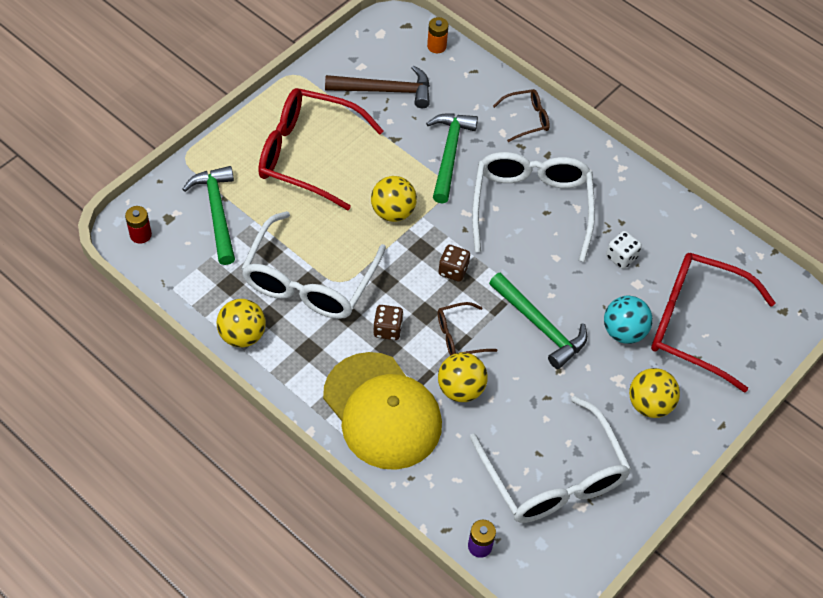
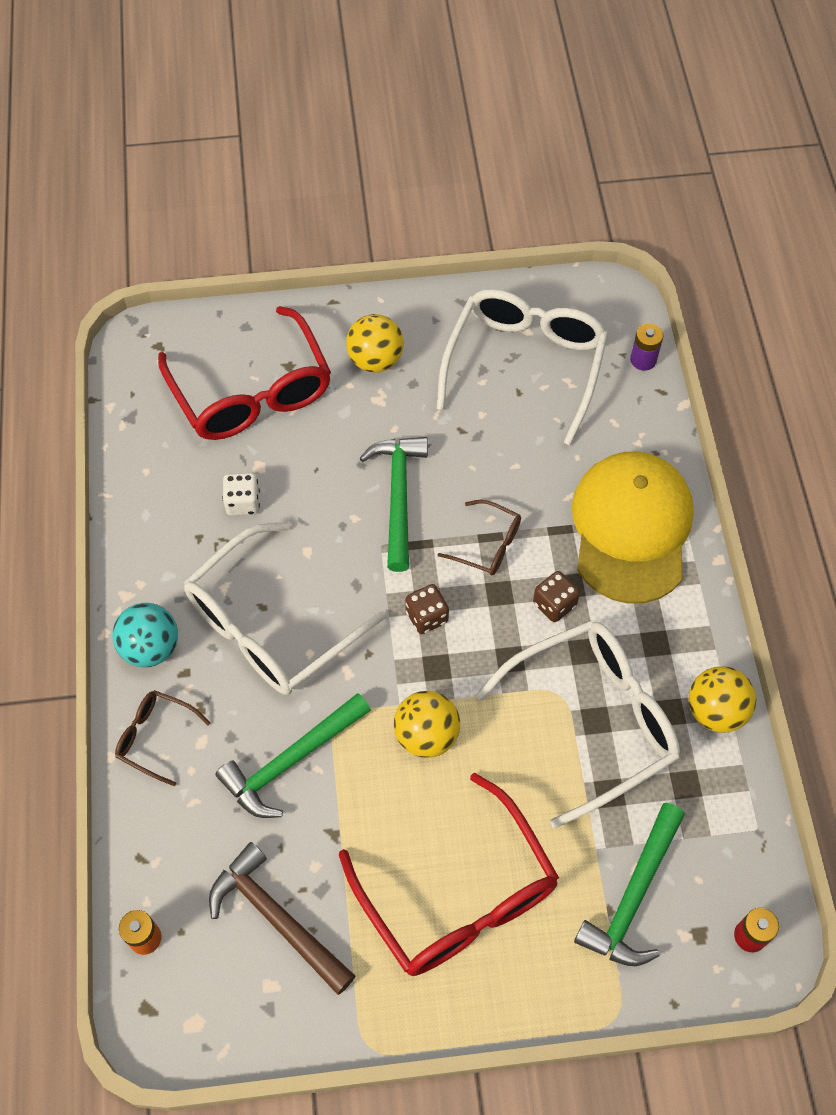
camera: 135 degrees left, 5 degrees up
(460, 389) = (535, 494): yellow ball -> none
(624, 332) = (325, 434): turquoise ball -> turquoise ball (151, 647)

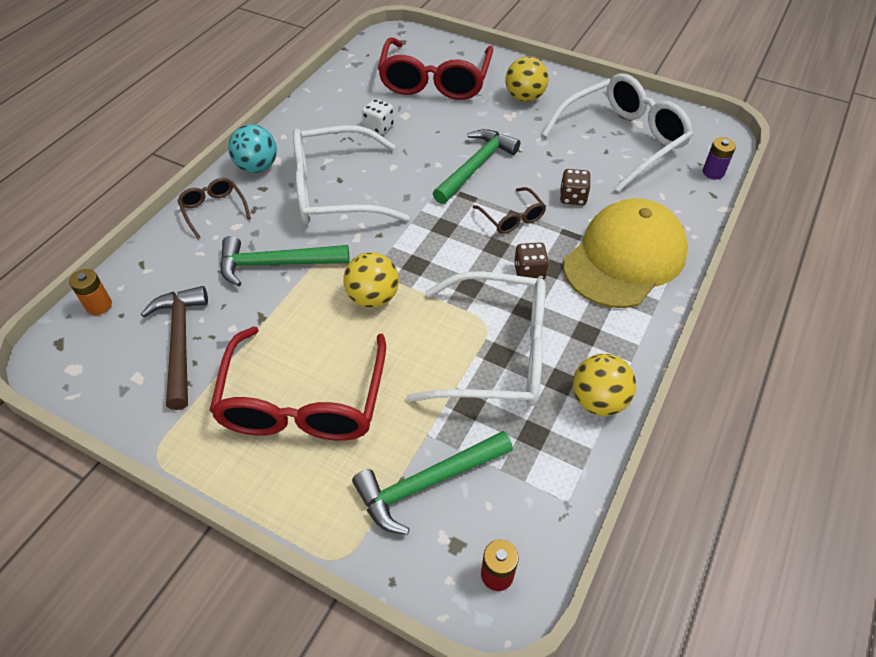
camera: 35 degrees right, 10 degrees down
(427, 617) = (435, 235): brown dice -> brown dice (573, 197)

